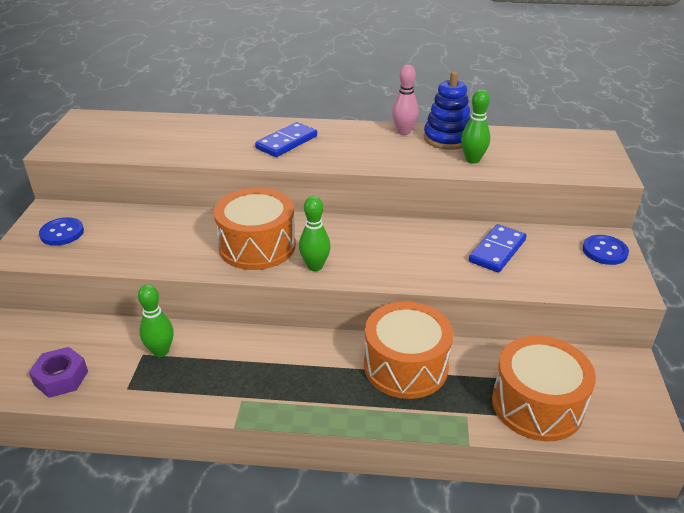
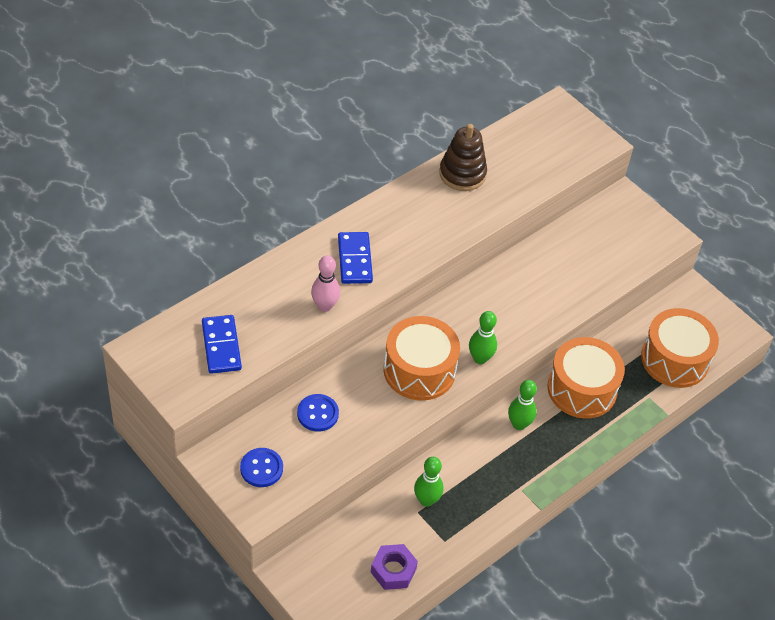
camera: 50 degrees left, 15 degrees up
(404, 132) = (423, 186): pink bowling pin -> pink bowling pin (324, 306)
(447, 138) = (462, 174): blue stacking toy -> brown stacking toy
(472, 160) = (506, 189): green bowling pin -> green bowling pin (519, 424)
(497, 251) = (571, 258): blue domino -> blue domino (221, 346)
(604, 251) = (631, 212): blue button -> blue button (317, 414)

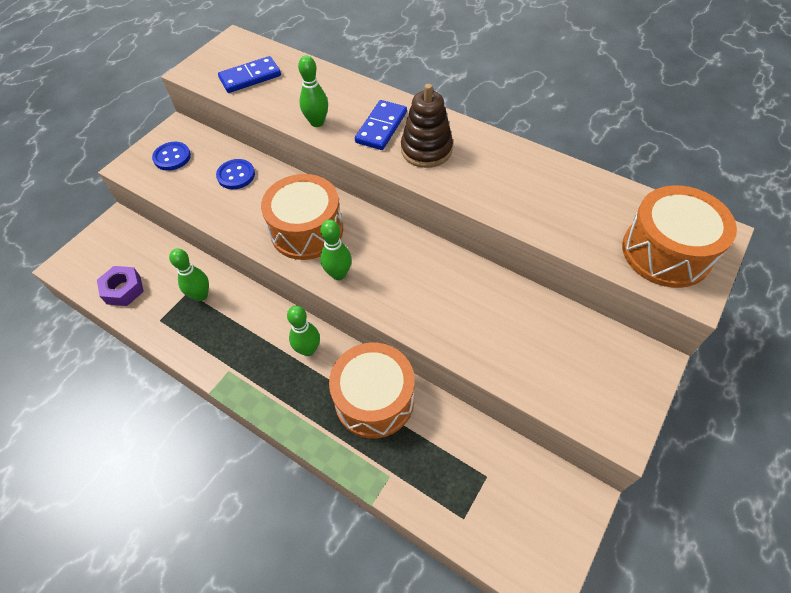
camera: 80 degrees right, 5 degrees up
(324, 306) = (317, 122): pink bowling pin -> green bowling pin
(355, 260) = (381, 127): blue domino -> blue domino turned 45 degrees counterclockwise
(462, 174) = (543, 175): brown stacking toy -> brown stacking toy (426, 150)
(675, 359) = (459, 496): orange drum -> orange drum (666, 252)

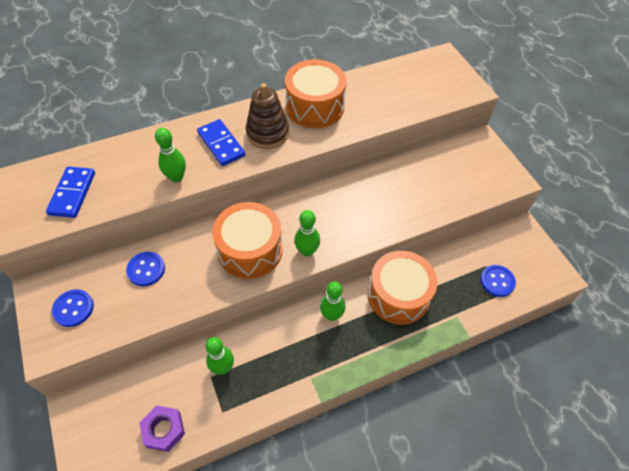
camera: 60 degrees left, 0 degrees up
(473, 501) = (497, 281): none -> blue button
(666, 252) = (440, 82): orange drum -> orange drum (315, 107)

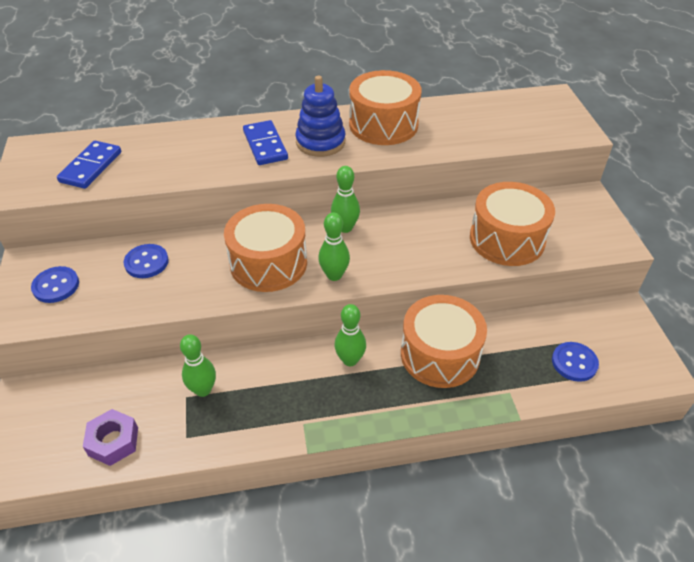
camera: 15 degrees right, 10 degrees down
(176, 177) = (205, 168): green bowling pin -> green bowling pin (345, 228)
(267, 133) = (320, 142): brown stacking toy -> blue stacking toy
(432, 191) = (507, 239): none -> orange drum

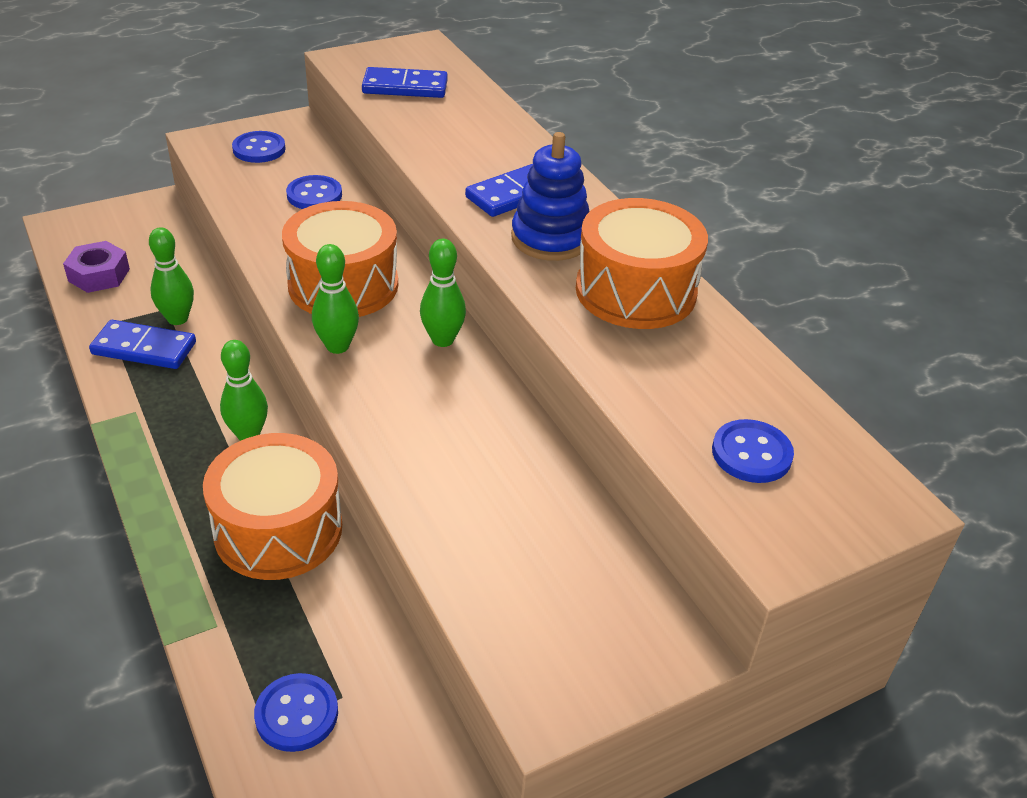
camera: 70 degrees right, 5 degrees down
(231, 414) = (144, 348): none -> blue domino
(507, 239) = (490, 529): orange drum -> none
(519, 122) = (751, 454): none -> blue button

